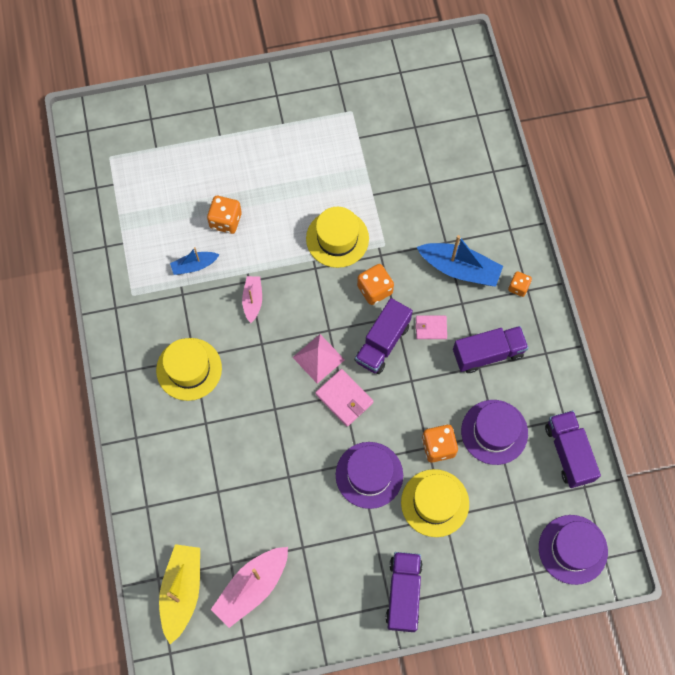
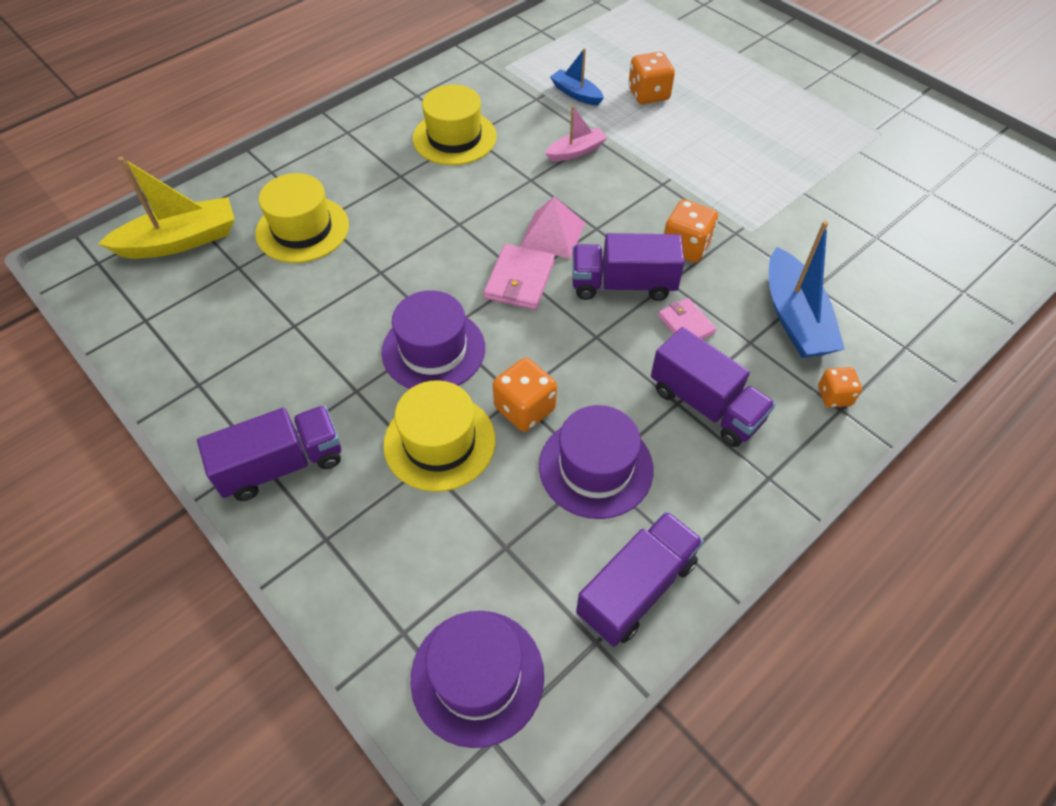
camera: 60 degrees right, 15 degrees down
(252, 587) = (215, 300): pink boat -> none
(337, 238) = (717, 186): yellow hat -> yellow hat (302, 229)

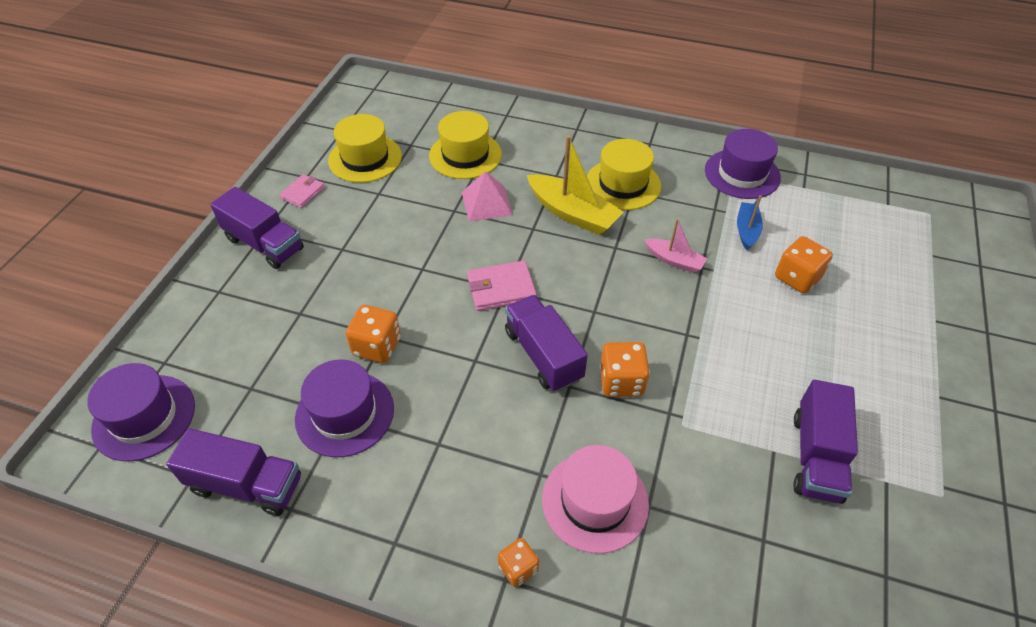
camera: 60 degrees right, 5 degrees down
(180, 241) = (415, 110): yellow boat -> yellow boat (573, 213)
(433, 350) = (401, 271): purple hat -> purple hat (742, 174)
(439, 442) = (321, 312): yellow hat -> yellow hat (365, 158)
(553, 234) = (565, 287): pink pyramid -> pink pyramid (486, 203)
(686, 324) = (529, 417): pink wallet -> pink wallet (303, 193)
(706, 405) = (448, 465): purple truck -> purple truck (816, 456)
(795, 318) = (595, 501): blue boat -> pink hat

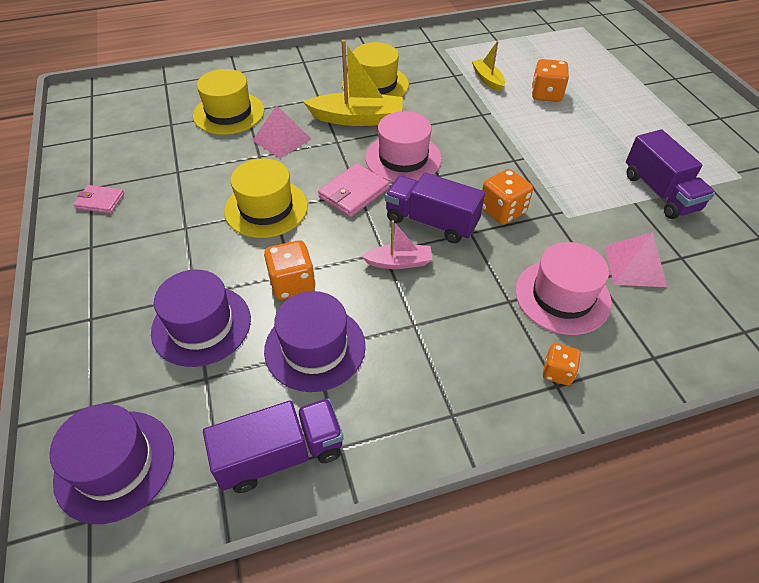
camera: 35 degrees left, 0 degrees up
(264, 244) = (101, 258): purple truck -> none
(303, 193) = (100, 201): pink wallet -> pink wallet turned 75 degrees counterclockwise
(365, 158) = (137, 150): yellow hat -> yellow hat (266, 208)
(577, 276) = (403, 158): none -> pink hat
(674, 260) = (460, 118): pink boat -> pink boat (399, 262)
(701, 517) = (634, 266): none -> pink pyramid
(742, 174) = (450, 47): purple hat -> purple hat (201, 325)
(746, 230) = (487, 79): blue boat -> yellow boat

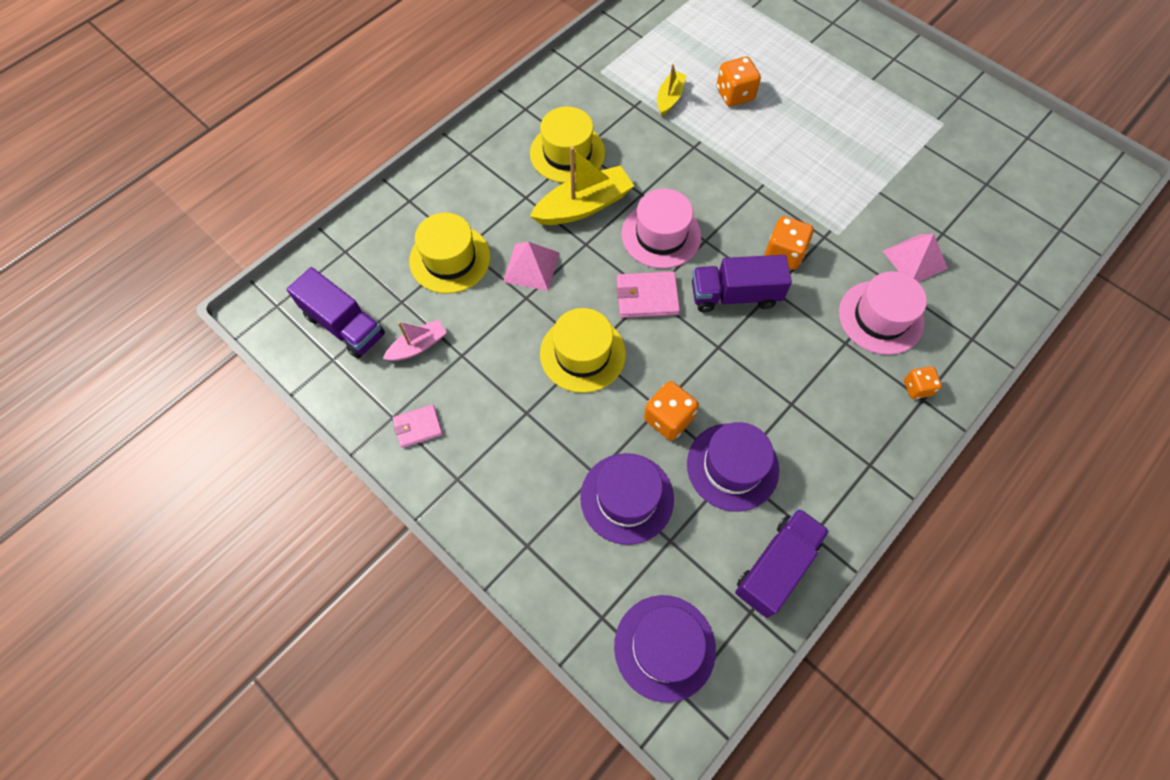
camera: 30 degrees left, 15 degrees up
(354, 193) = (647, 297): pink wallet -> pink wallet turned 75 degrees clockwise
(399, 262) = (738, 351): pink boat -> pink boat (418, 346)
(487, 79) = (669, 98): yellow boat -> yellow boat turned 75 degrees clockwise
(660, 192) = (892, 171): purple truck -> purple truck (344, 325)

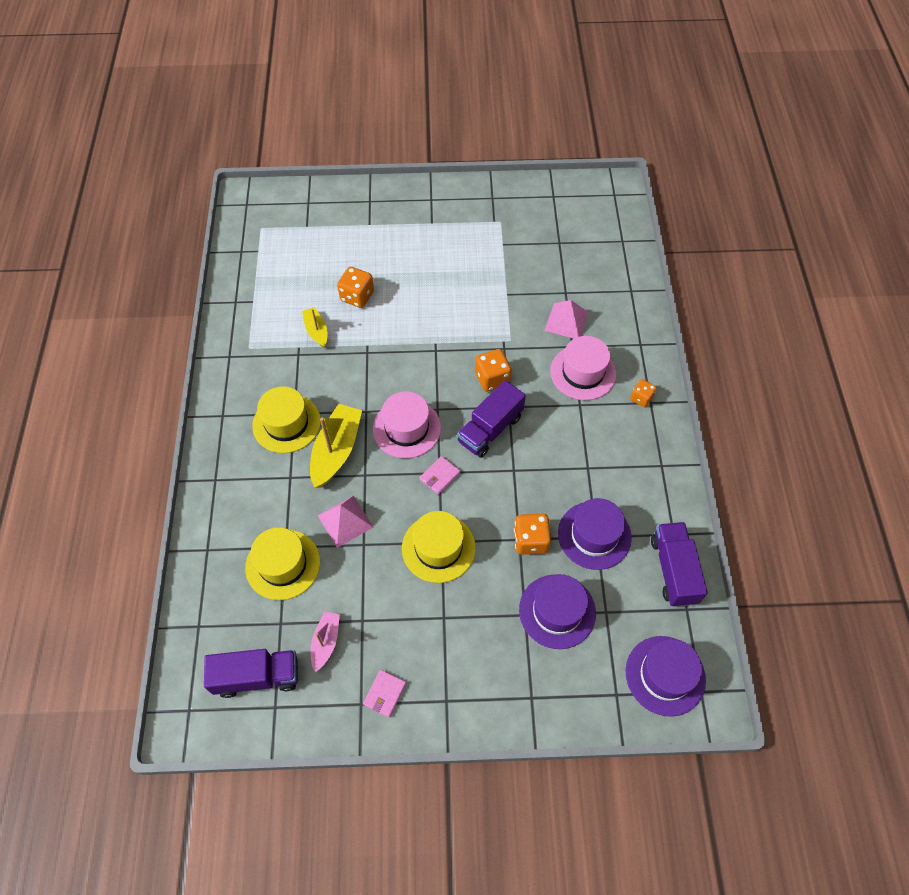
camera: 45 degrees left, 5 degrees down
(647, 297) = (439, 476): pink wallet -> pink wallet, size x0.66

